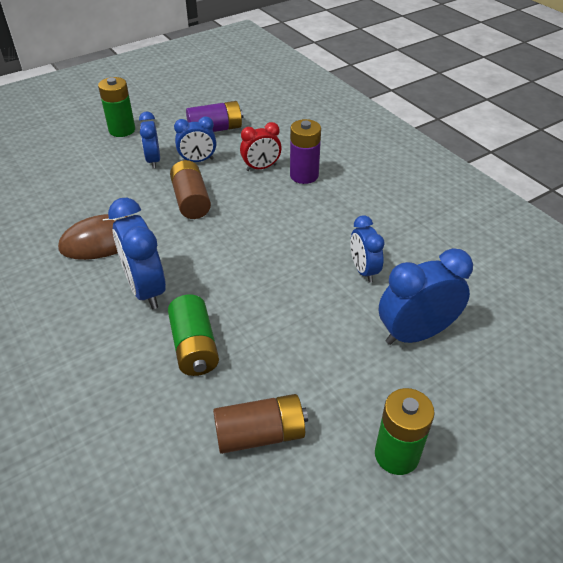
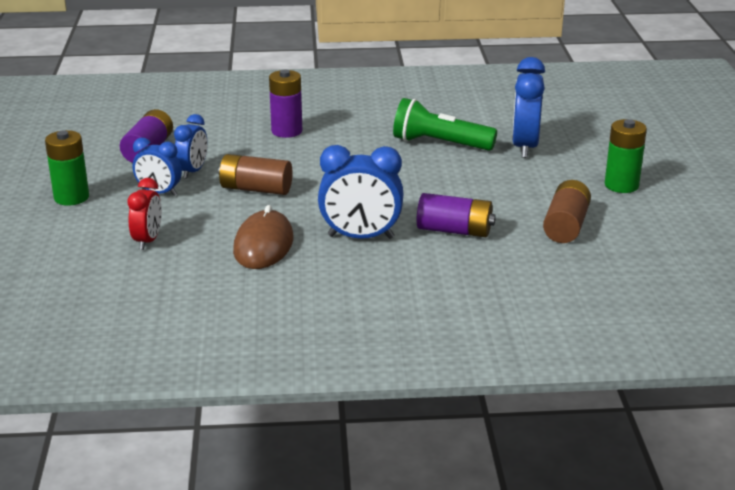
camera: 60 degrees left, 15 degrees down
(194, 347) = (454, 230): green battery -> purple battery
(261, 167) = (248, 146): red clock -> red clock (148, 240)
(363, 270) = (440, 144): blue clock -> green flashlight

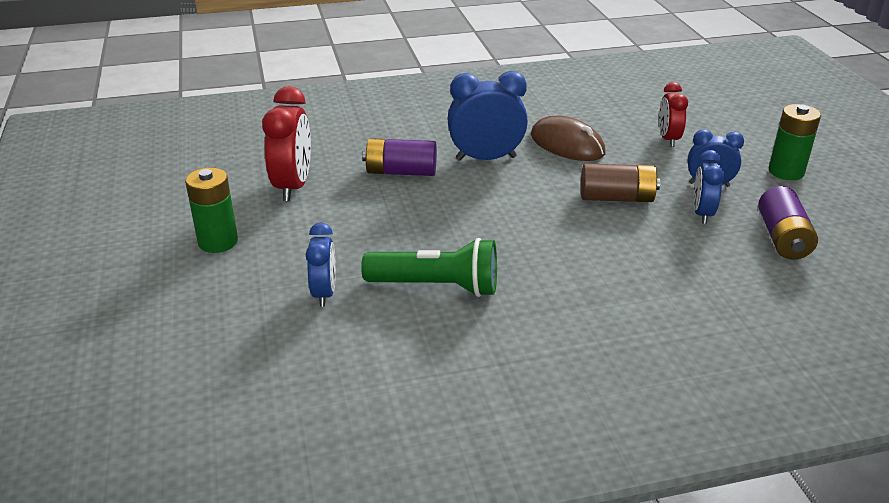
camera: 170 degrees right, 5 degrees up
(263, 245) = (567, 144): brown mouse -> brown mouse turned 45 degrees counterclockwise
(287, 131) = (645, 288): purple battery -> none
(525, 147) = (324, 293): blue clock -> blue clock, size x0.62
(566, 226) = (293, 186): brown battery -> red clock

